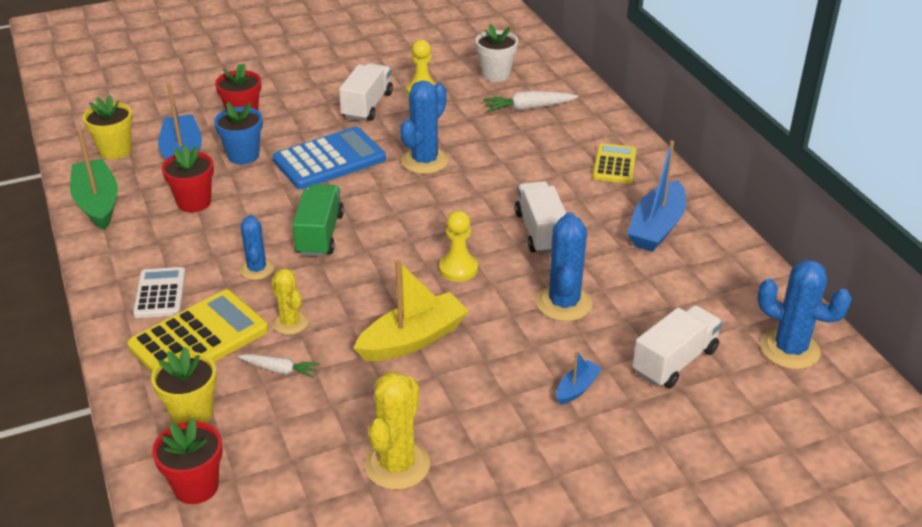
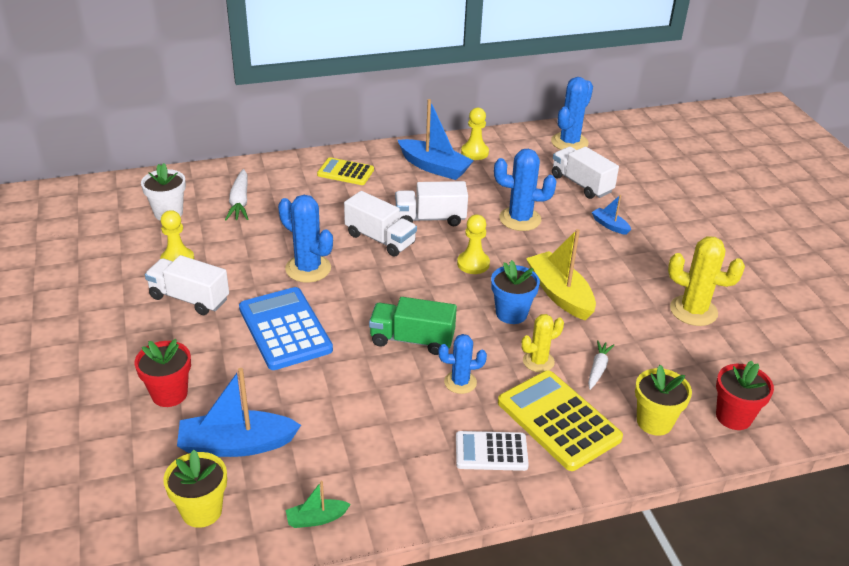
camera: 85 degrees left, 0 degrees up
(97, 203) = (316, 519): green boat -> green boat, size x0.50
(194, 202) = (336, 431): red flower pot -> none
(243, 155) = (254, 393): blue flower pot -> blue flower pot (511, 313)
(488, 200) = (380, 239): none -> white truck
(711, 259) = (474, 152): none -> yellow pawn

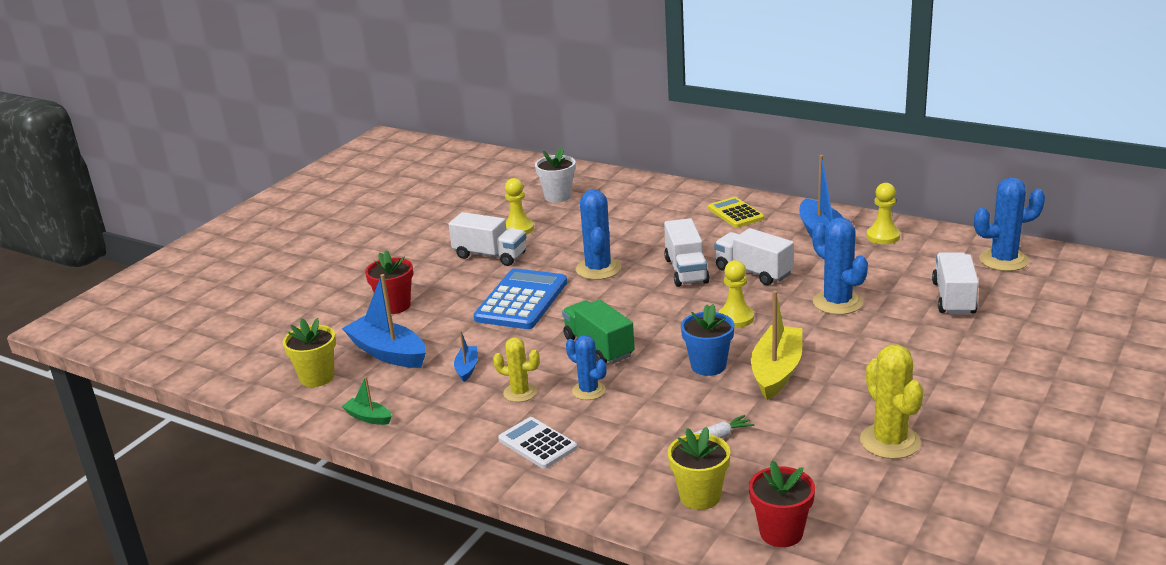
camera: 50 degrees right, 10 degrees down
(189, 298) = (490, 255): white truck -> white truck turned 135 degrees clockwise
(239, 202) = (618, 206): white carrot -> none
(538, 361) = (673, 408): yellow cactus -> yellow cactus (520, 393)
(558, 420) = (621, 453): yellow calculator -> none
(610, 225) = (923, 342): blue boat -> blue boat (467, 368)

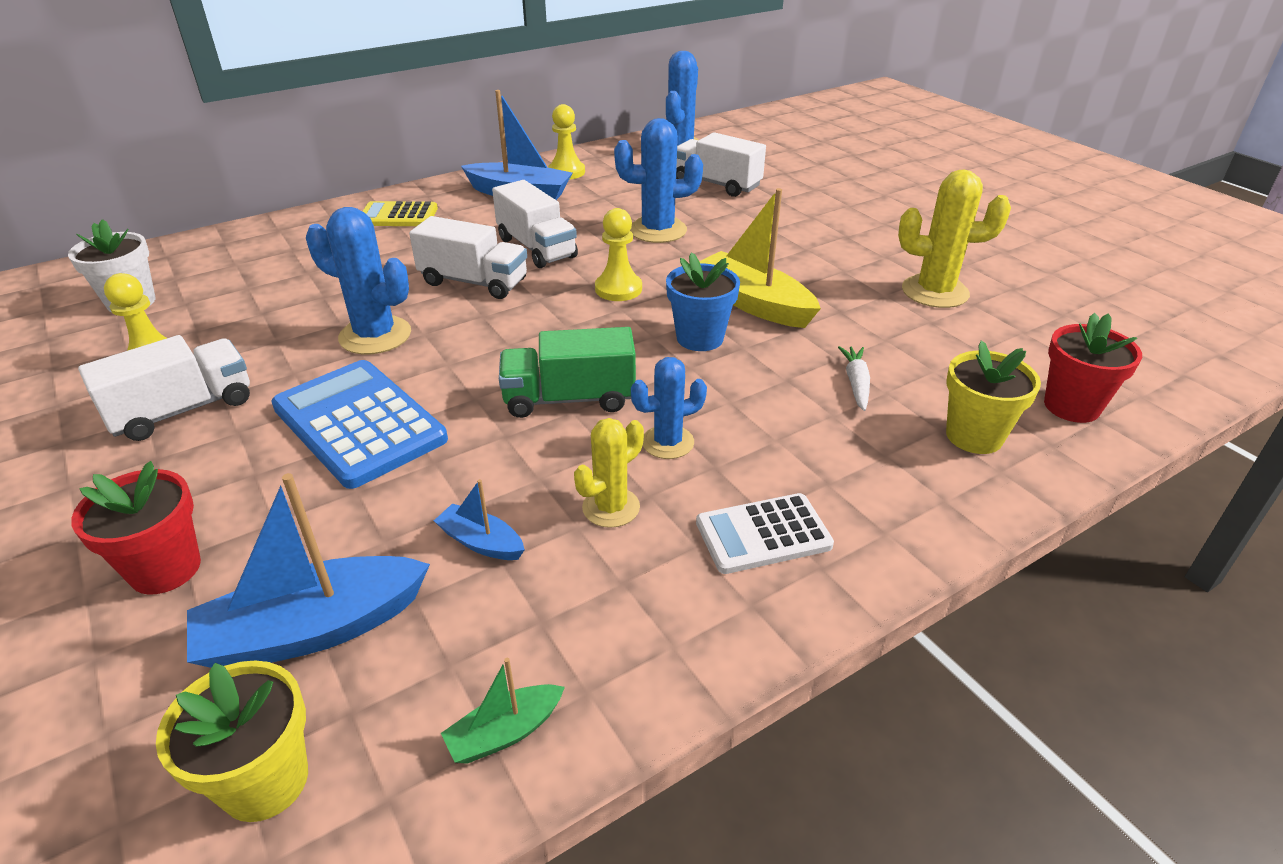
camera: 65 degrees left, 10 degrees up
(753, 272) = (536, 248): white truck -> white truck turned 105 degrees counterclockwise

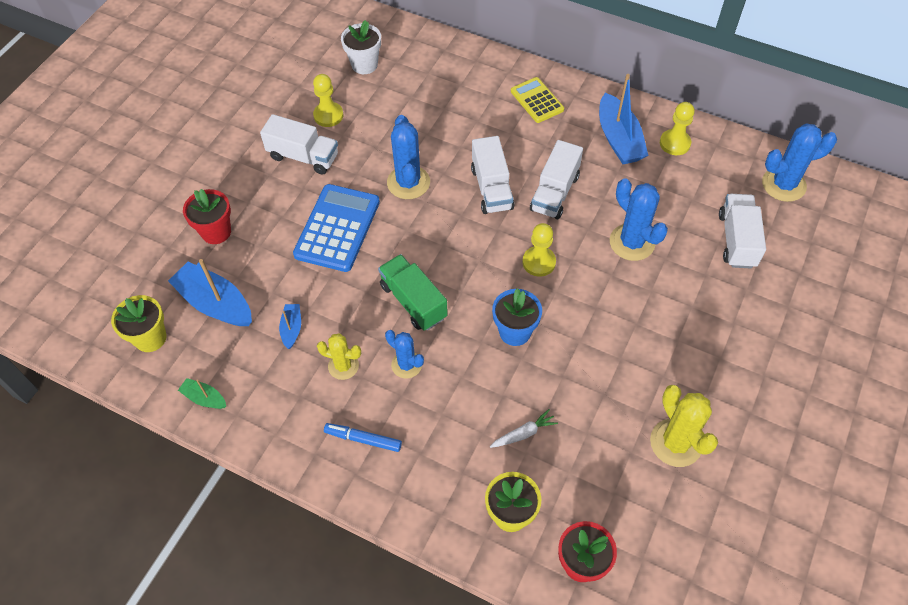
camera: 60 degrees right, 20 degrees up
(753, 303) = (576, 342): yellow boat -> none
(763, 534) = (363, 439): white calculator -> blue marker

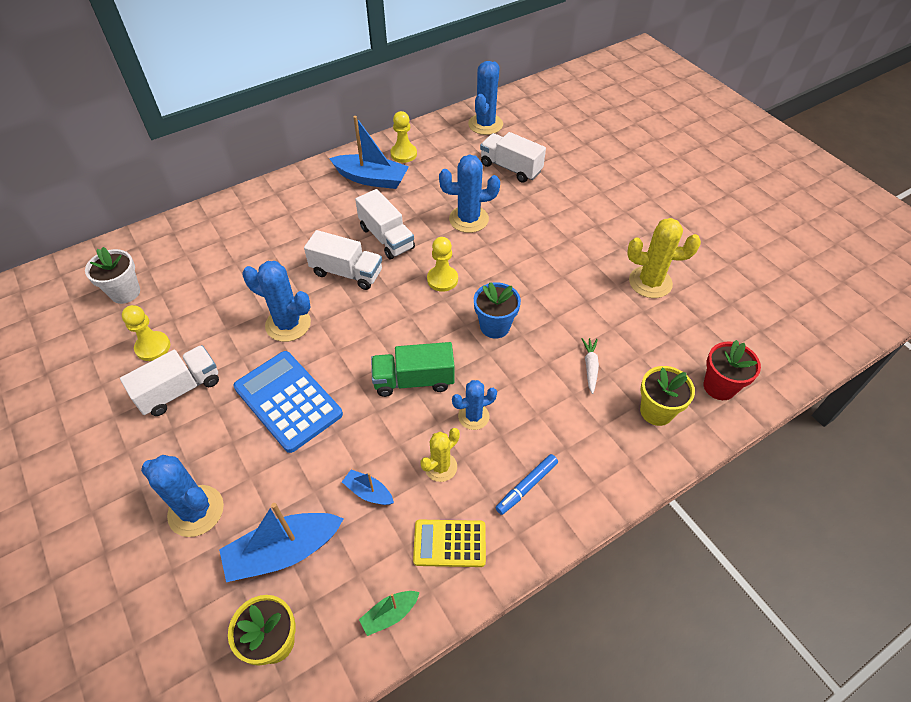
camera: 60 degrees left, 5 degrees down
(216, 232) = (196, 511): red flower pot -> blue cactus
(537, 100) = (289, 203): yellow calculator -> yellow calculator (449, 543)

